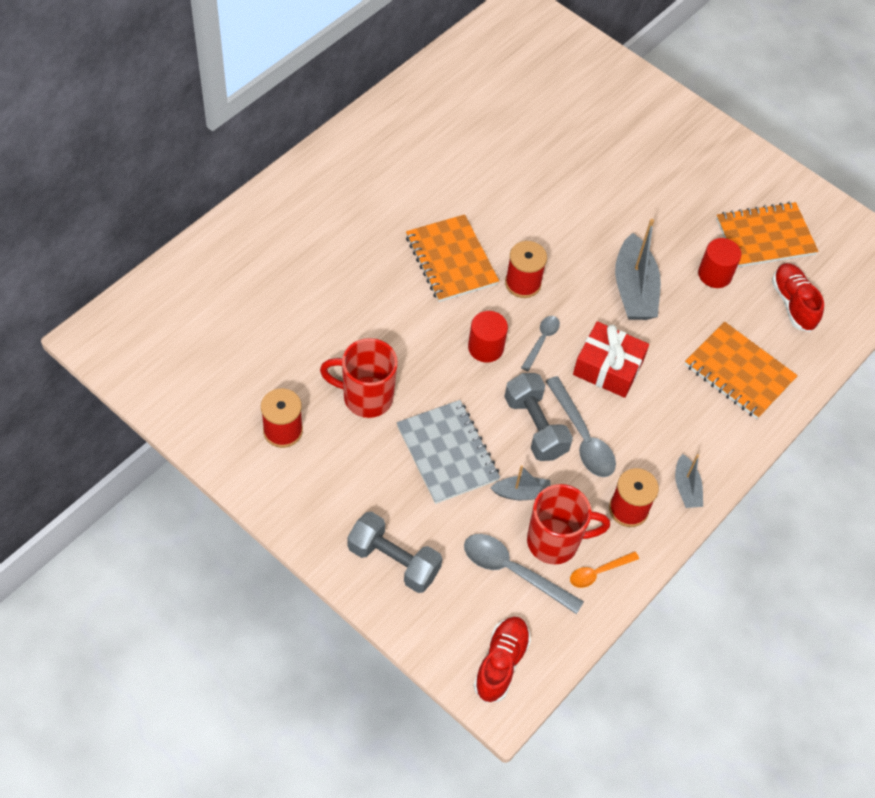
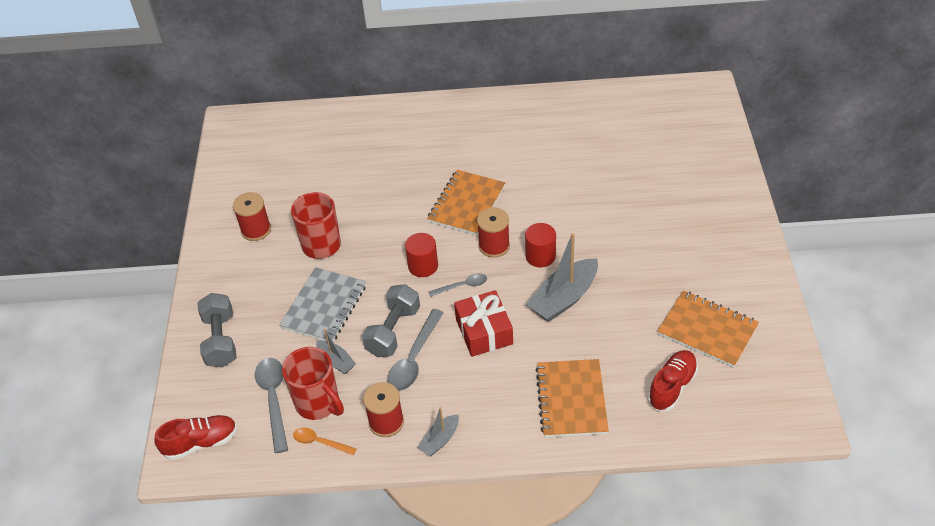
camera: 55 degrees right, 10 degrees down
(714, 274) = (635, 328): red cylinder -> red cylinder (540, 256)

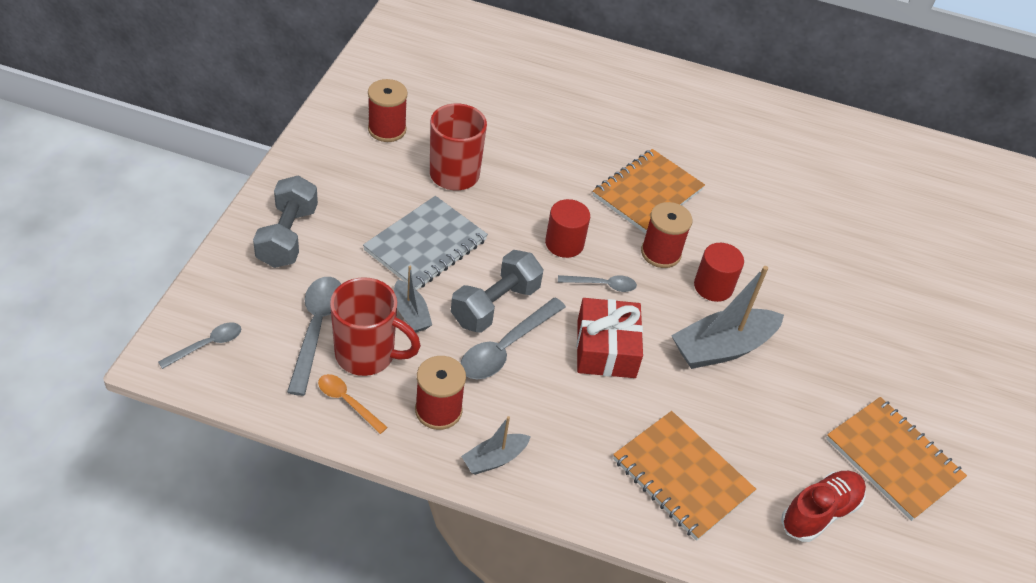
camera: 10 degrees right, 0 degrees up
(201, 443) = (207, 345): red shoe -> grey spoon
(318, 403) = (367, 355): red mug -> red mug turned 45 degrees counterclockwise
(571, 400) = (682, 476): orange notebook -> orange notebook turned 60 degrees counterclockwise

